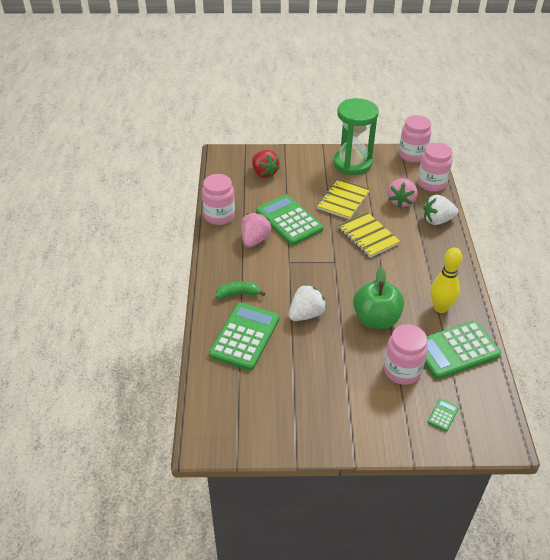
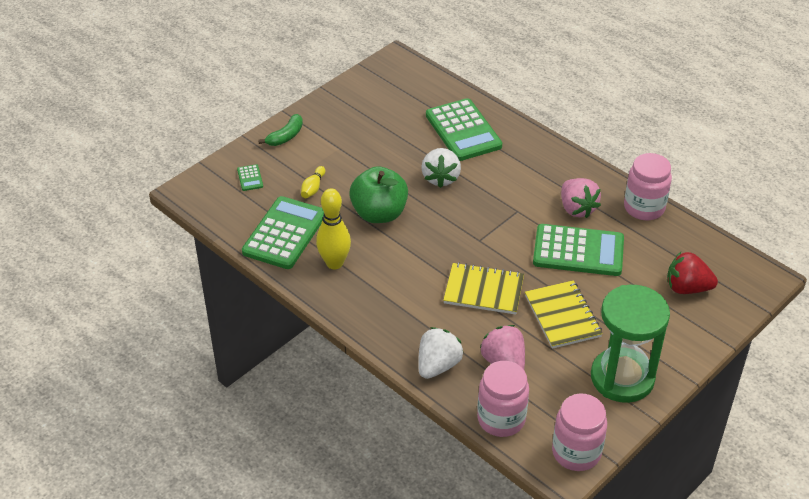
camera: 135 degrees right, 0 degrees up
(238, 294) = (516, 156): green banana -> green banana (286, 136)
(402, 371) = (313, 188): pink jar -> yellow bowling pin

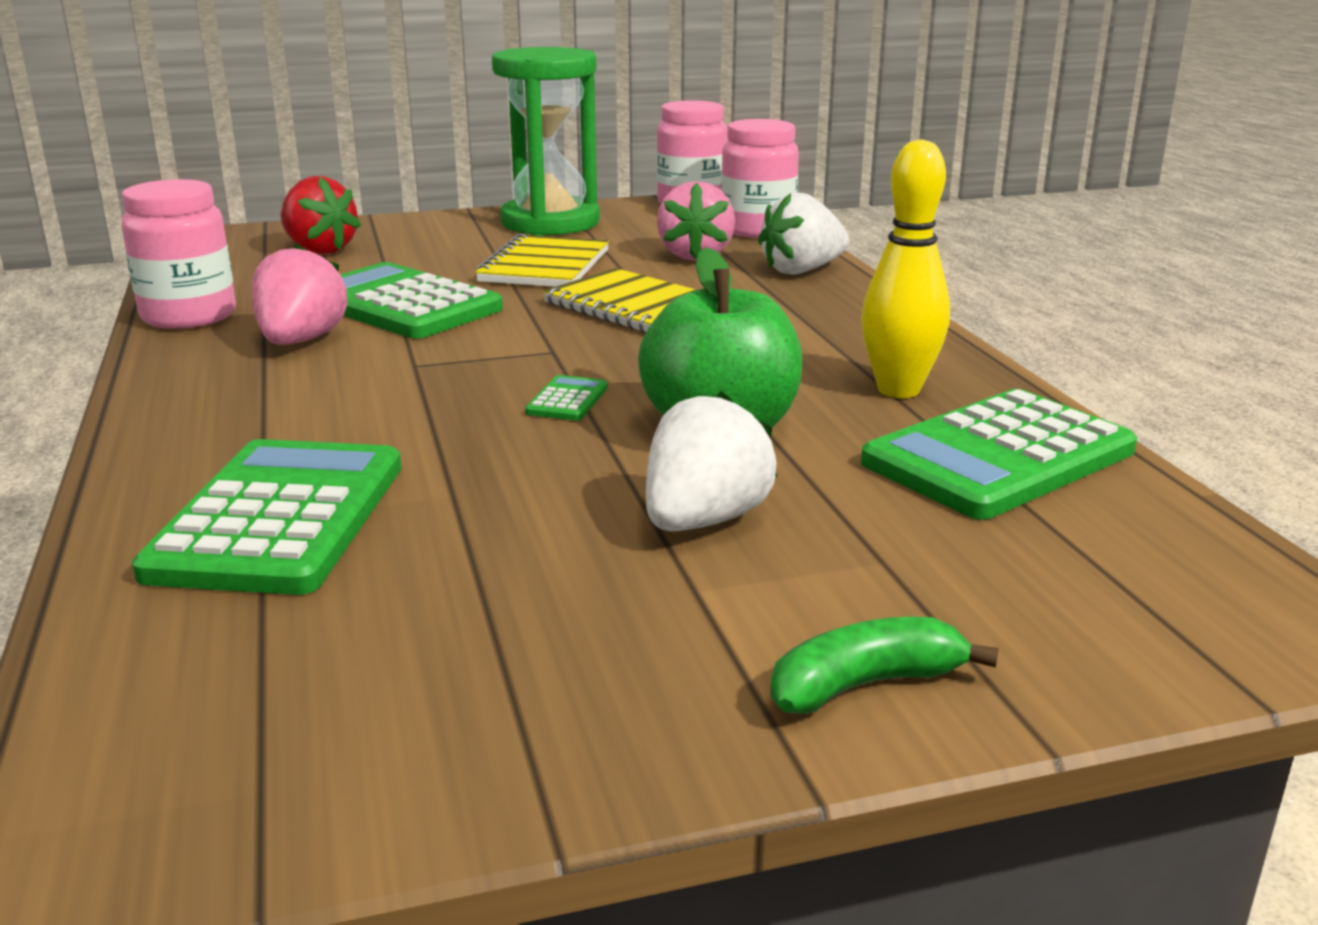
camera: 150 degrees left, 20 degrees down
(250, 178) = (1063, 597): green calculator -> green calculator (567, 400)
(313, 188) = (860, 518): yellow bowling pin -> none
(440, 178) = (491, 447): white strawberry -> white strawberry (704, 520)

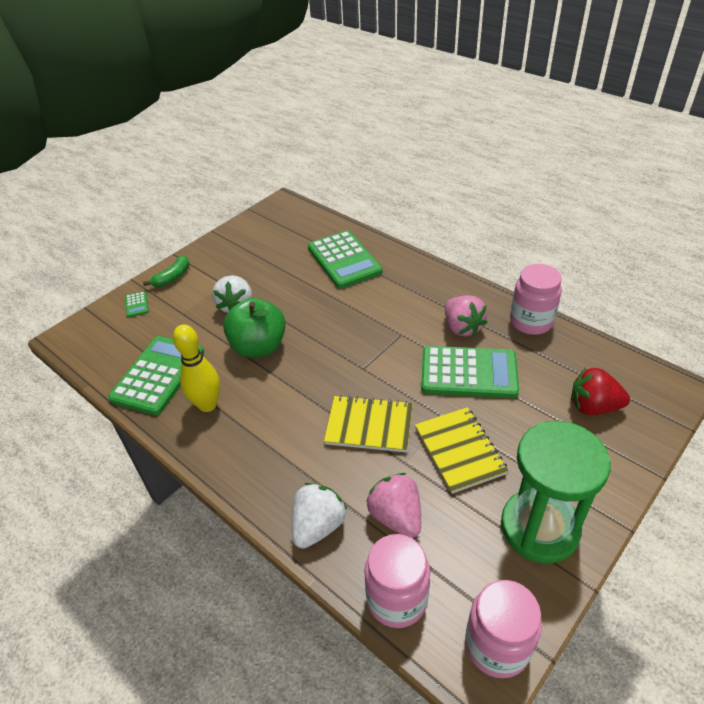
camera: 150 degrees right, 20 degrees up
(567, 400) = (324, 339): green calculator -> green calculator (137, 304)

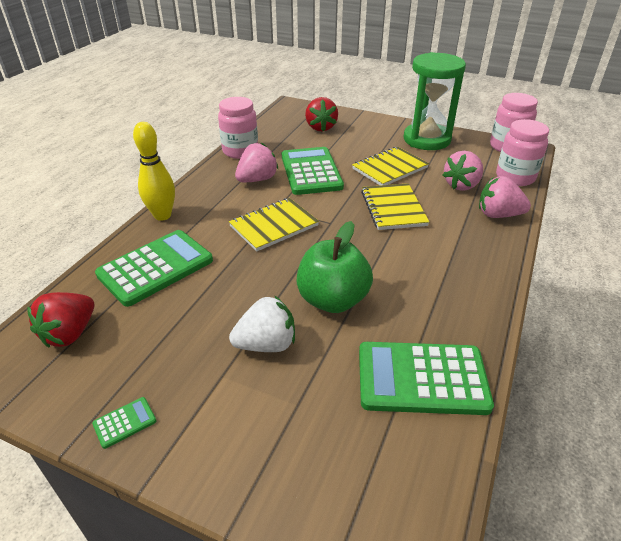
camera: 110 degrees left, 5 degrees down
(137, 304) = (296, 482): green calculator -> green calculator (125, 422)
(173, 277) = (212, 457): green banana -> none
(207, 405) = (435, 314): yellow bowling pin -> yellow bowling pin (162, 215)
(295, 227) = (70, 333): none -> red strawberry
(318, 526) = (498, 215): white strawberry -> pink strawberry
(373, 328) = (274, 226): none -> yellow notebook

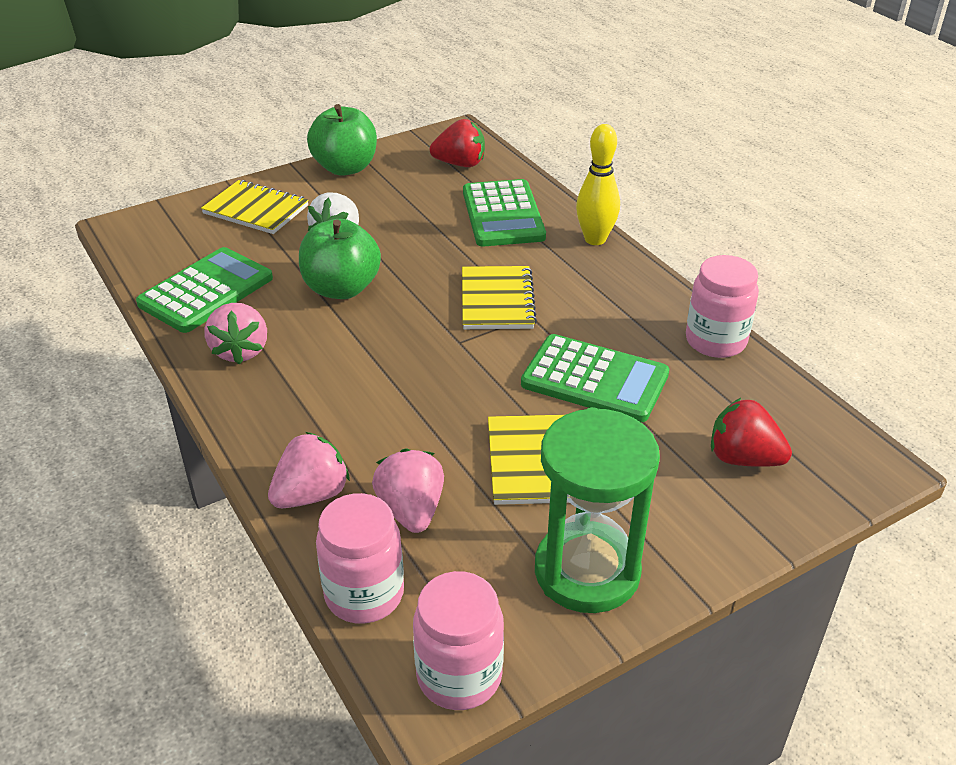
camera: 125 degrees right, 0 degrees up
(70, 333) = (460, 164): red strawberry -> red strawberry turned 120 degrees clockwise
(125, 422) = (345, 168): green calculator -> green apple
(257, 179) = (616, 326): pink strawberry -> pink strawberry (240, 351)
(393, 208) = (432, 406): yellow notebook -> yellow notebook (256, 210)

